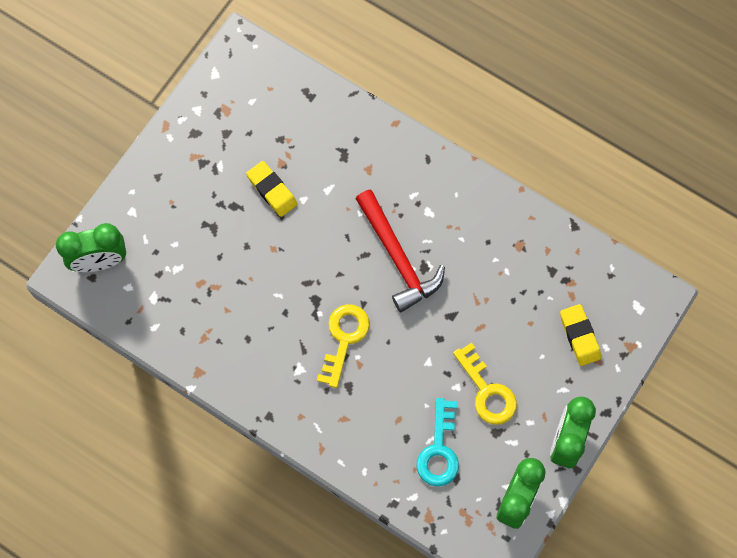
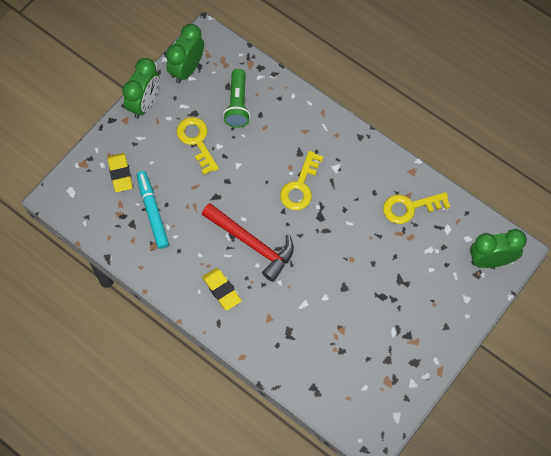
camera: 175 degrees left, 5 degrees down
(201, 322) = (410, 207): none -> yellow key
(272, 190) = (350, 307): yellow eraser -> yellow eraser (221, 290)
(398, 258) = (252, 244): red hammer -> red hammer turned 150 degrees clockwise
(439, 450) = (237, 105): turquoise key -> green flashlight
(528, 288) = (152, 212): none -> turquoise marker

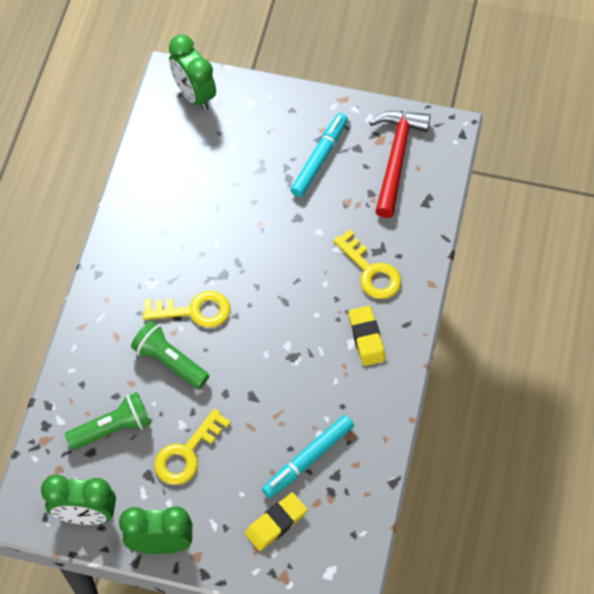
camera: 115 degrees left, 5 degrees down
(221, 290) = (366, 338): yellow eraser -> yellow eraser turned 45 degrees counterclockwise
(252, 244) = (293, 330): red hammer -> red hammer (396, 158)
(269, 156) = (169, 361): none -> green flashlight
(390, 327) = (319, 158): none -> turquoise marker
(410, 207) = (167, 190): yellow key -> yellow key (371, 271)

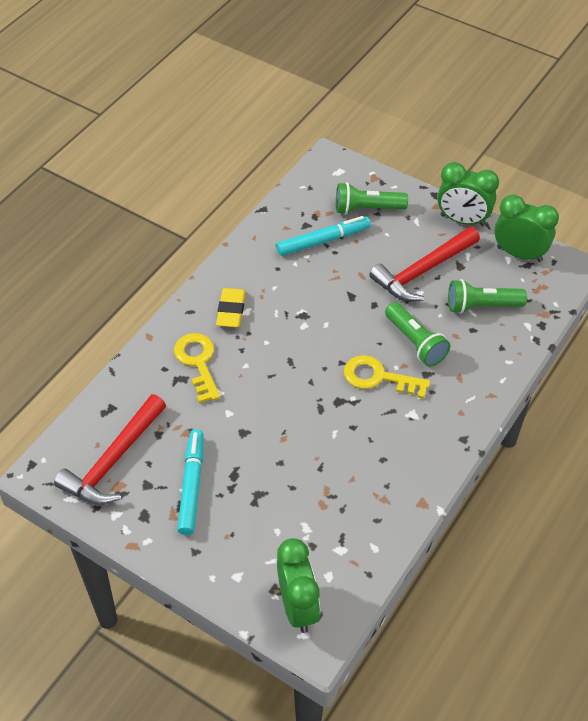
camera: 160 degrees left, 10 degrees down
(186, 453) = (422, 271): yellow key -> red hammer
(276, 523) = (367, 209): yellow eraser -> green flashlight
(319, 158) = (192, 485): turquoise marker -> turquoise marker turned 135 degrees clockwise

